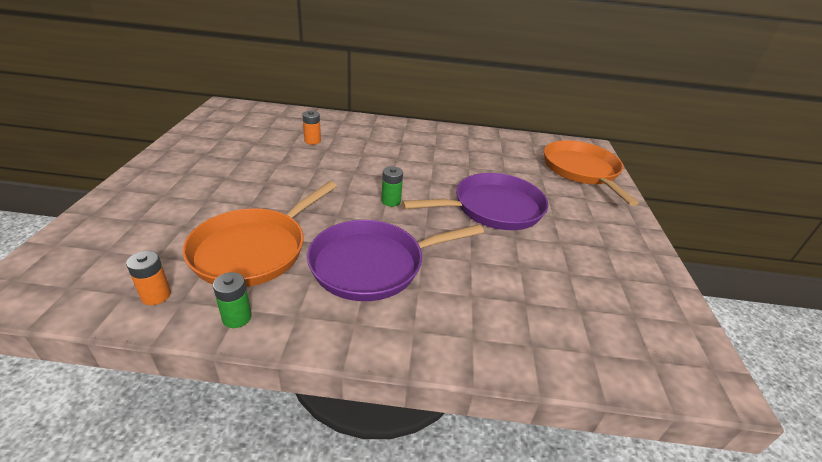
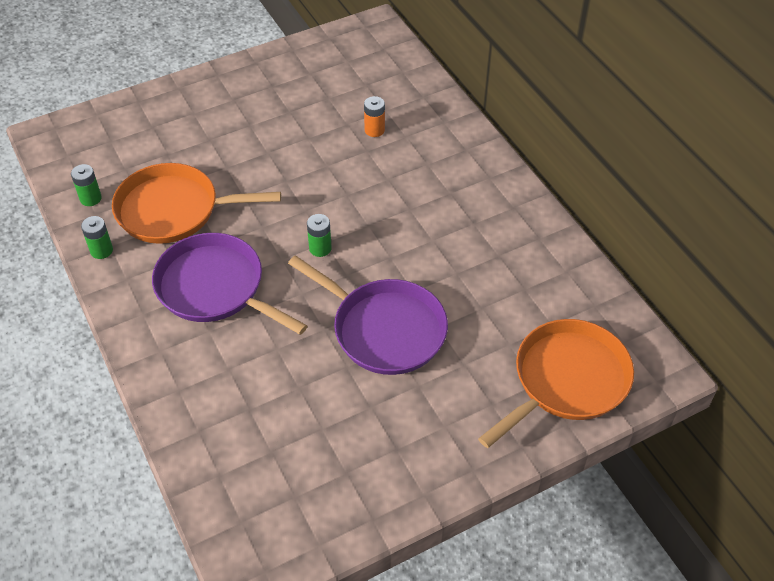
camera: 60 degrees right, 15 degrees up
(156, 295) = (90, 198): orange battery -> green battery

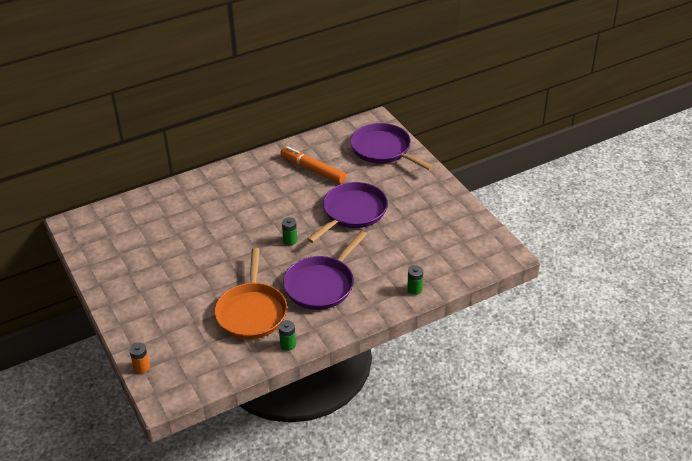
camera: 90 degrees left, 10 degrees down
(90, 198) = (237, 358): green battery -> green battery (414, 289)
(374, 130) = (185, 220): orange battery -> orange battery (141, 367)
(500, 275) = (312, 170): none -> orange marker
(567, 380) = (383, 149): orange pan -> purple pan

